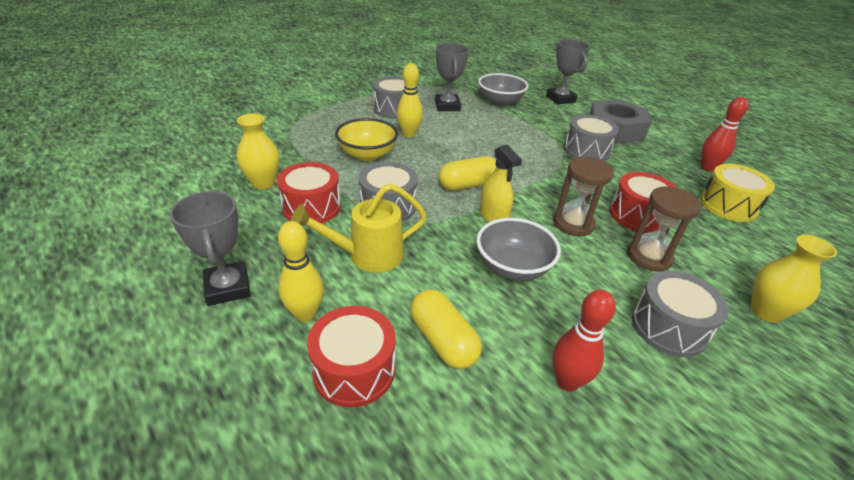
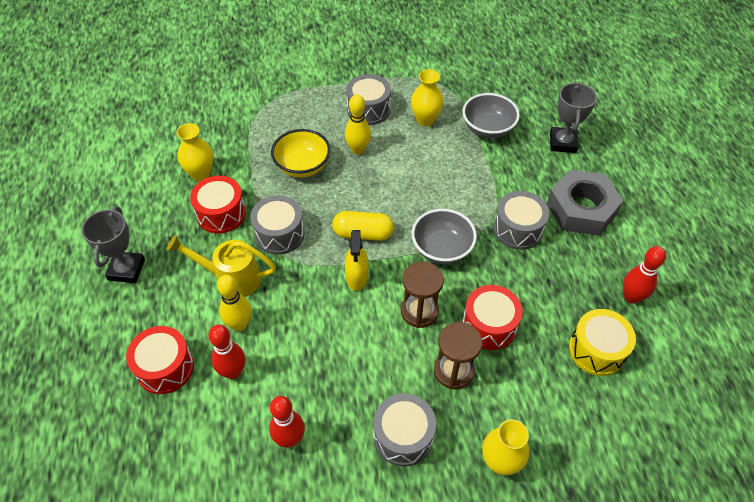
camera: 30 degrees right, 15 degrees up
(305, 314) = (161, 312): yellow bowling pin -> yellow bowling pin (239, 324)
(443, 340) = (233, 372): yellow capsule -> red bowling pin
(447, 106) = (425, 120): grey trophy -> yellow vase
(512, 268) = (330, 333): grey bowl -> grey bowl (442, 249)

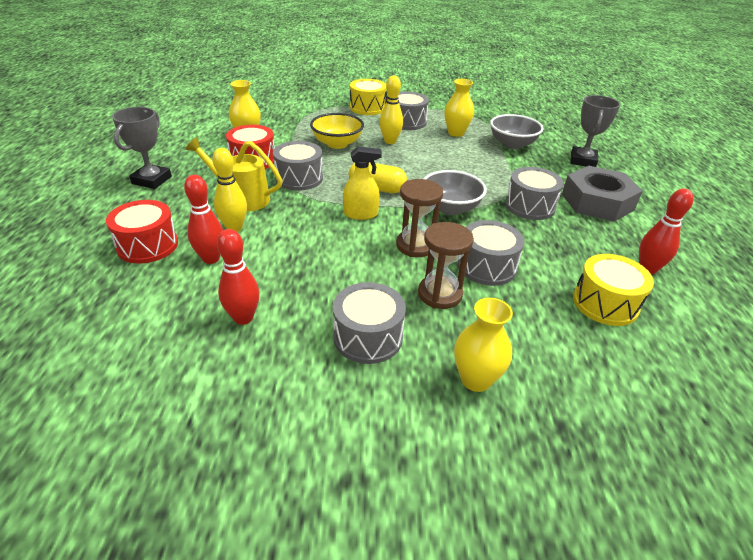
camera: 10 degrees right, 15 degrees down
(318, 90) = (368, 108): none -> yellow drum
(357, 277) = (361, 214): yellow spray bottle -> yellow spray bottle turned 105 degrees counterclockwise
(489, 325) = (486, 266): red drum -> grey drum

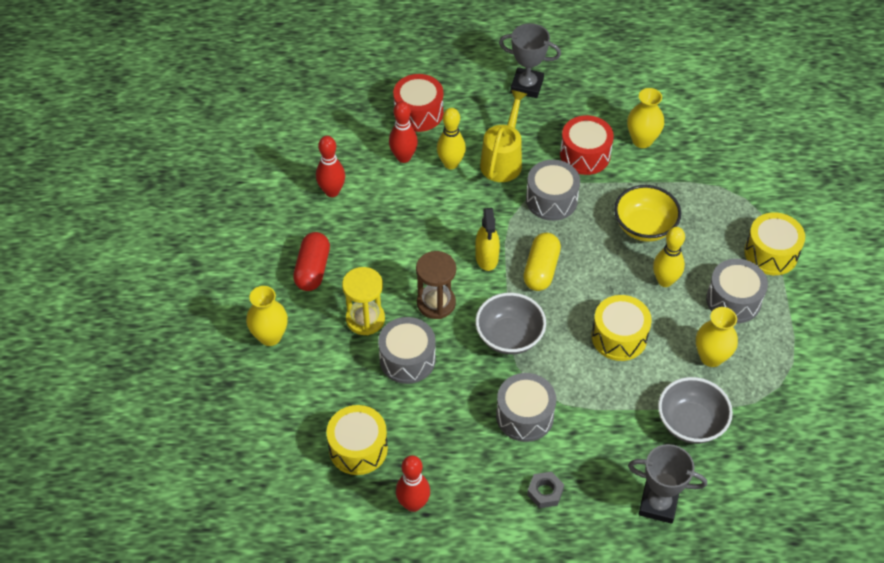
camera: 90 degrees right, 15 degrees up
(368, 337) = (312, 269): grey drum -> red capsule
(440, 294) = (365, 319): brown hourglass -> yellow hourglass
(443, 162) = (619, 337): none -> yellow drum
(597, 202) = (545, 492): grey nut -> grey nut, size x0.43

